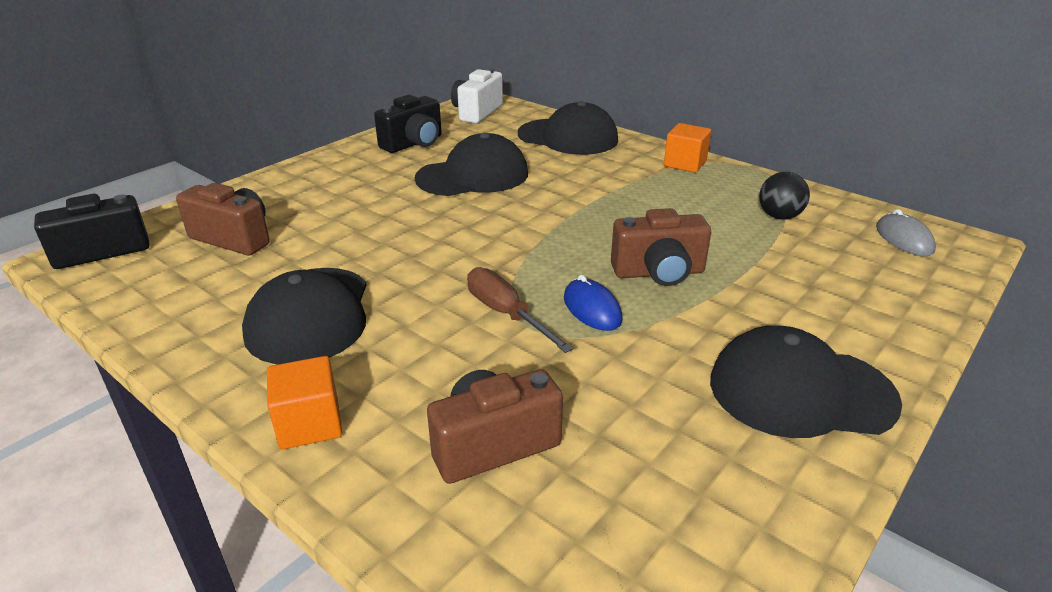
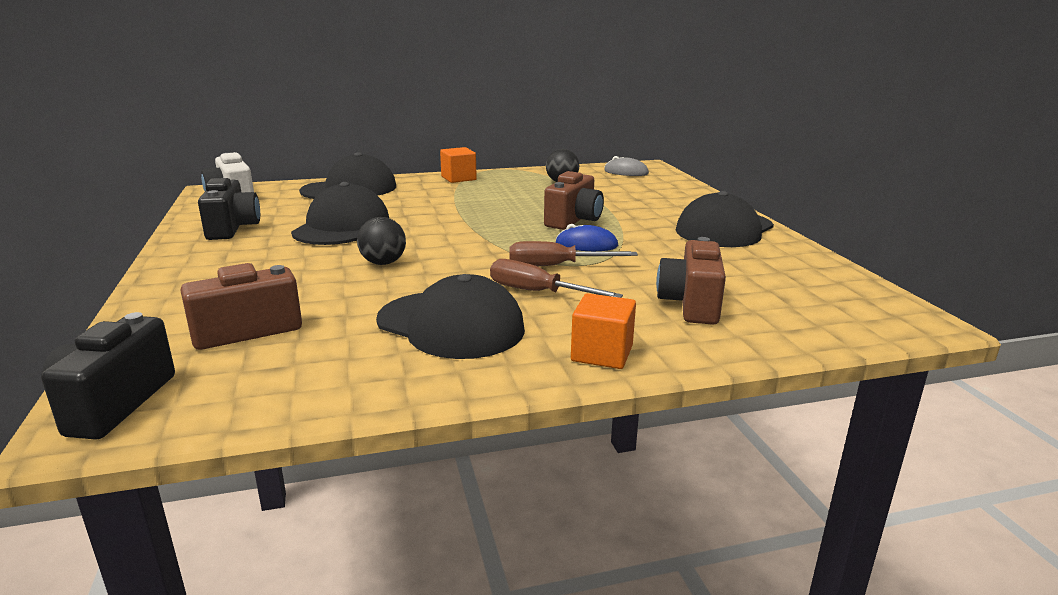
camera: 55 degrees left, 10 degrees down
(412, 228) = (383, 263): none -> black ball
(425, 330) = (538, 292): none -> brown screwdriver

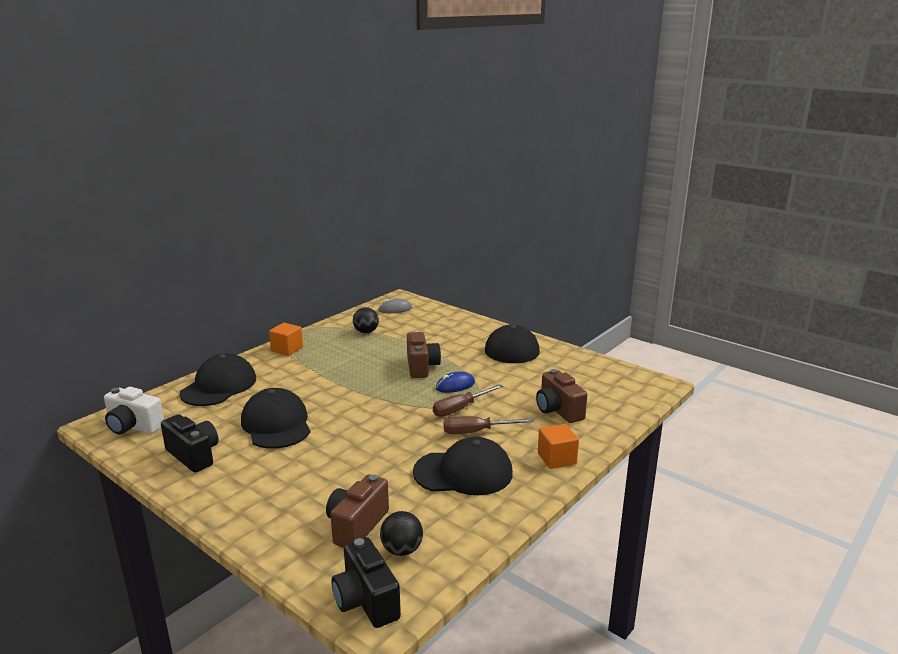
camera: 35 degrees left, 0 degrees up
(383, 263) = (356, 444): black ball -> black ball (402, 550)

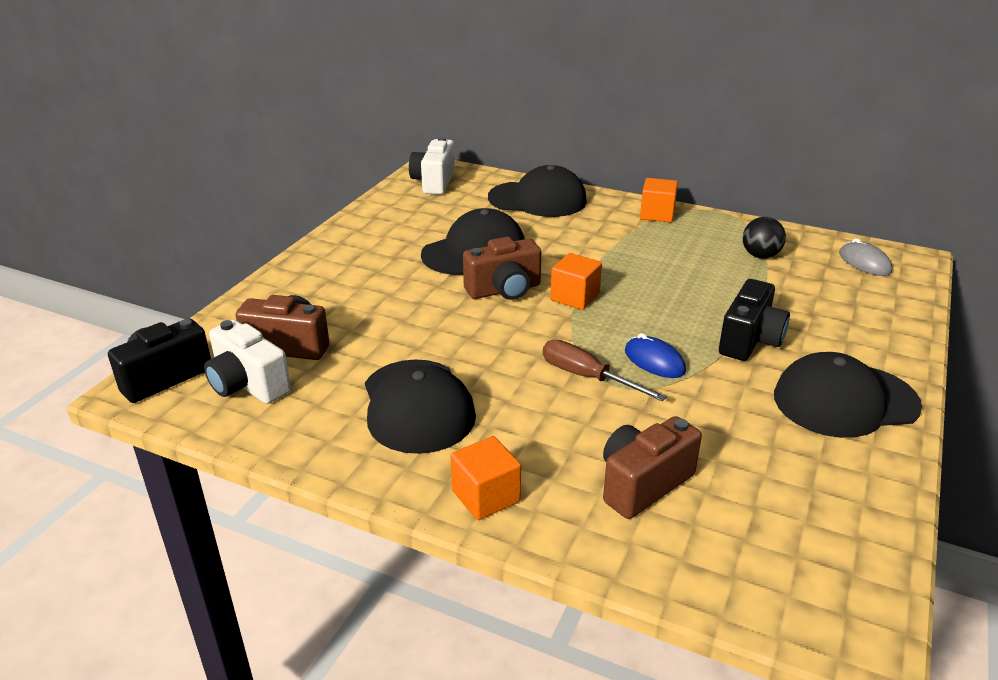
camera: 75 degrees right, 10 degrees up
(194, 455) = (394, 224): black camera -> black camera (750, 340)
(370, 396) = (575, 297): none -> orange cube
(402, 550) = (247, 385): black ball -> white camera
(421, 367) = (690, 321): brown camera -> brown camera (504, 290)
(476, 432) = (528, 402): brown screwdriver -> none

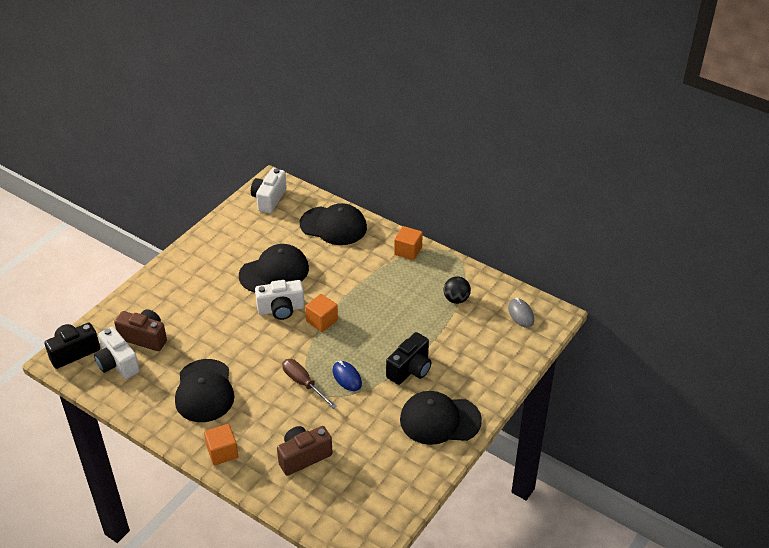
camera: 10 degrees right, 10 degrees up
(504, 290) = (281, 309): brown camera -> white camera

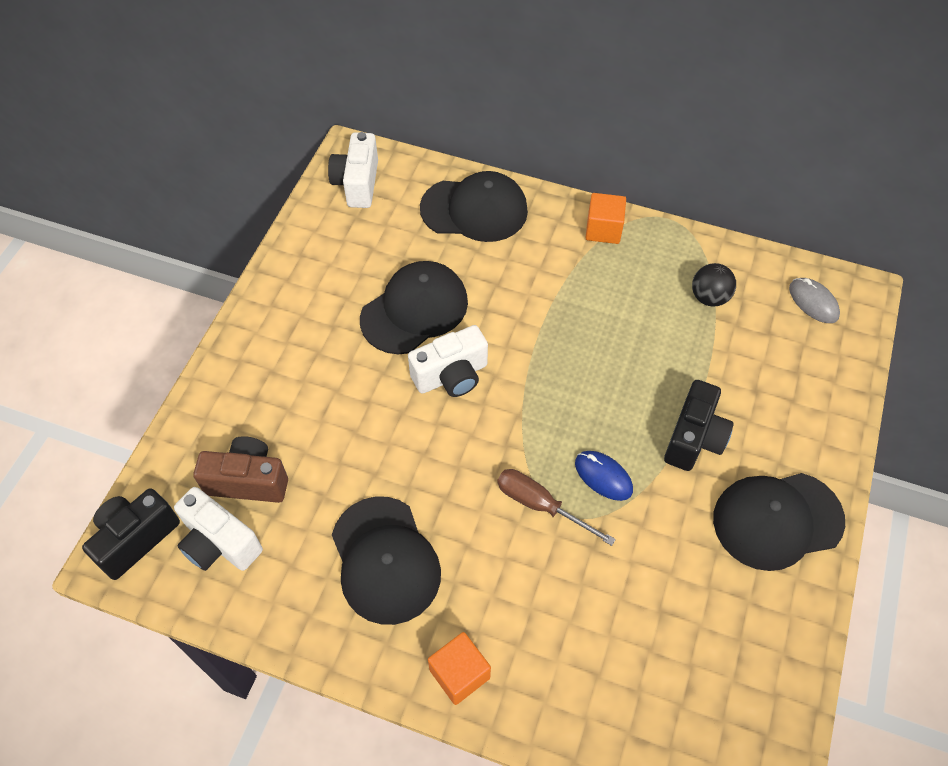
camera: 15 degrees left, 15 degrees up
(303, 456) = (595, 646): brown camera -> none
(322, 321) = (523, 382): orange cube -> none

